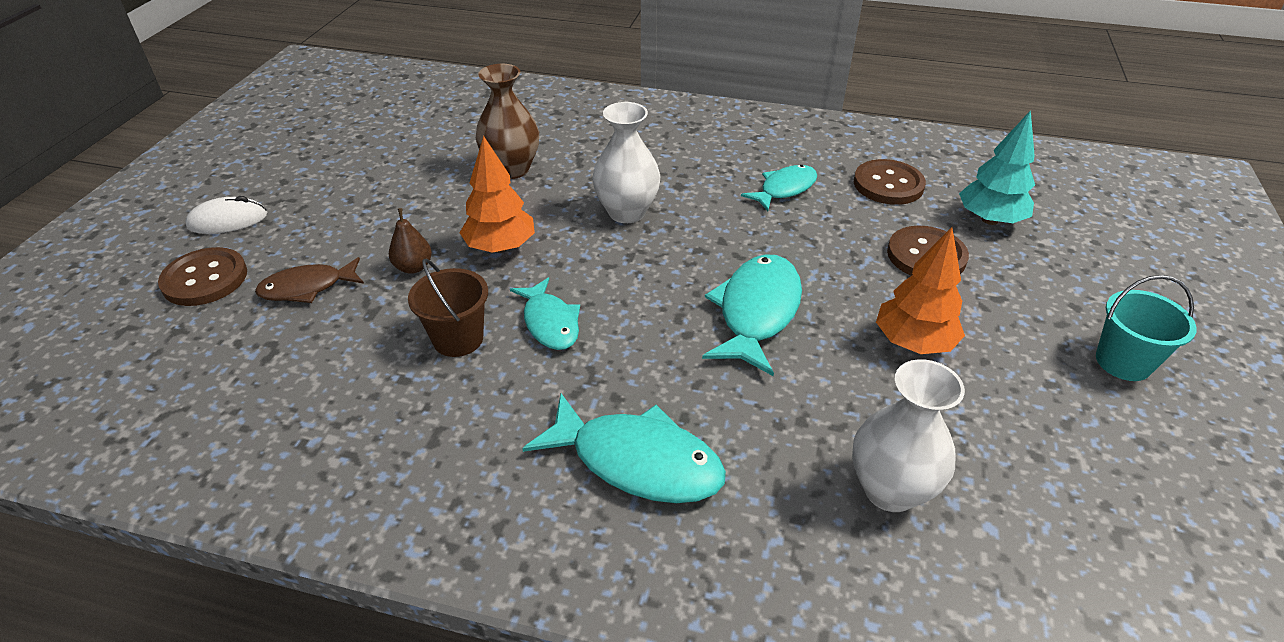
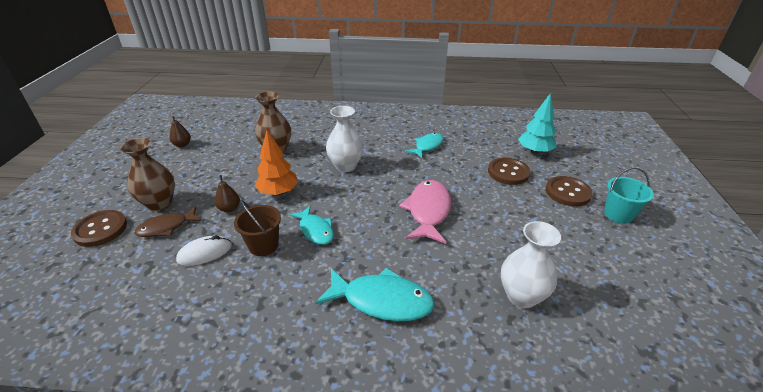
camera: 10 degrees left, 5 degrees down
(228, 220) = (110, 194): white mouse -> white mouse (205, 253)
(303, 245) = (159, 203): none -> brown vase
(356, 145) = (182, 145): none -> brown pear
(756, 312) = (428, 211): turquoise fish -> pink fish
(888, 184) = (480, 139): brown button -> brown button (568, 192)
(913, 342) = (513, 217): orange tree -> none

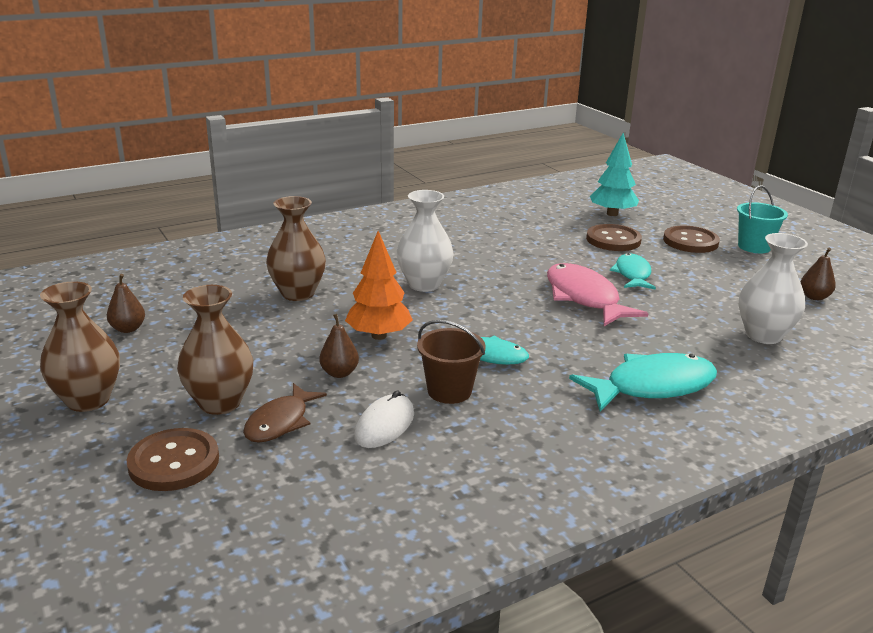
camera: 35 degrees left, 10 degrees down
(119, 179) = (88, 400): none -> brown vase
(427, 146) = (492, 238): turquoise fish -> turquoise fish (632, 274)
(614, 280) = (814, 297): none -> brown pear

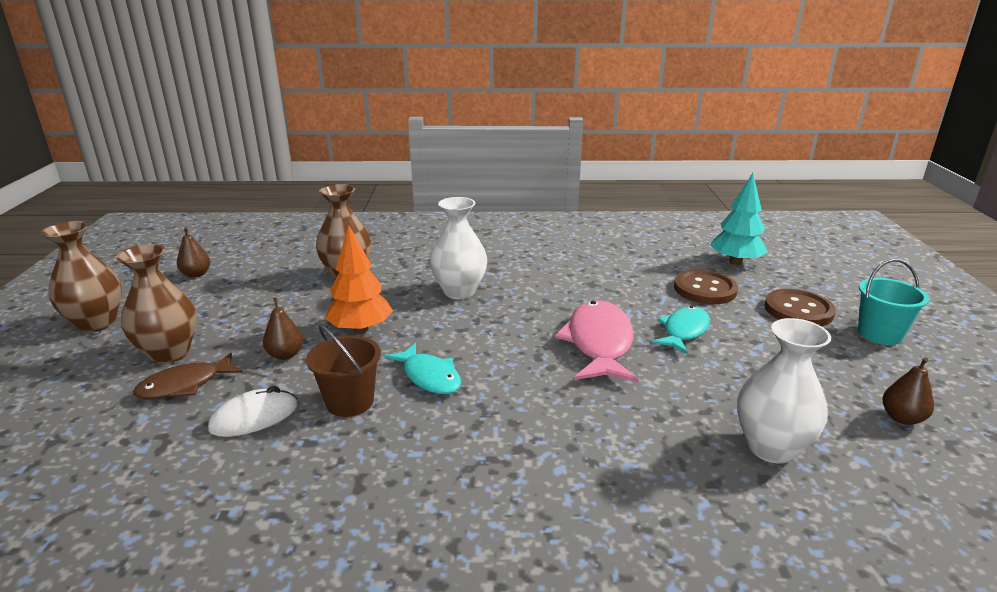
camera: 30 degrees right, 0 degrees up
(174, 462) = (73, 394): brown button -> none
(652, 386) = (556, 467): turquoise fish -> none

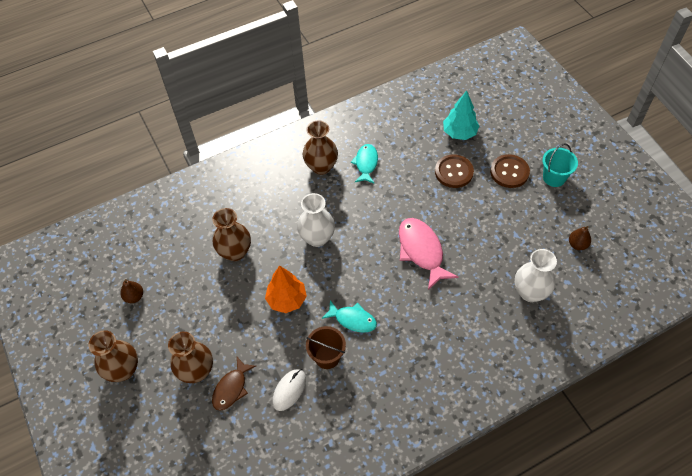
camera: 25 degrees left, 30 degrees up
(285, 355) = (263, 340): brown pear -> none
(522, 244) = (321, 167): none -> brown vase
(684, 331) = (459, 219): turquoise fish -> turquoise fish (366, 163)

